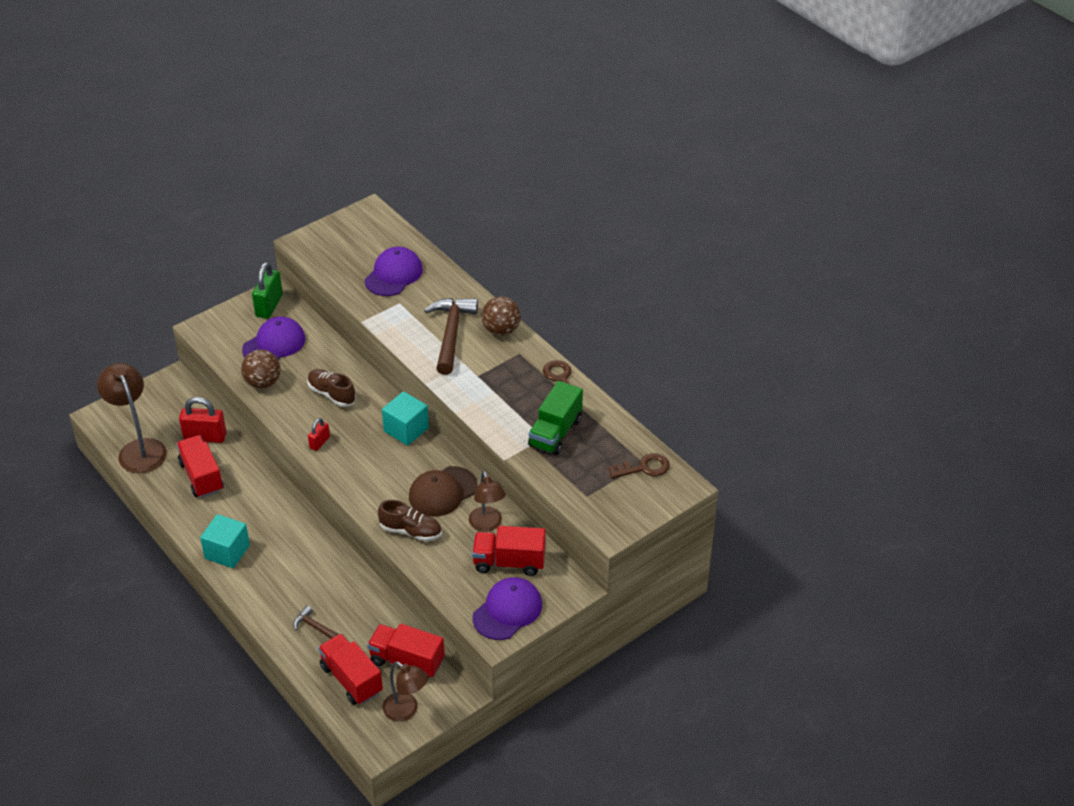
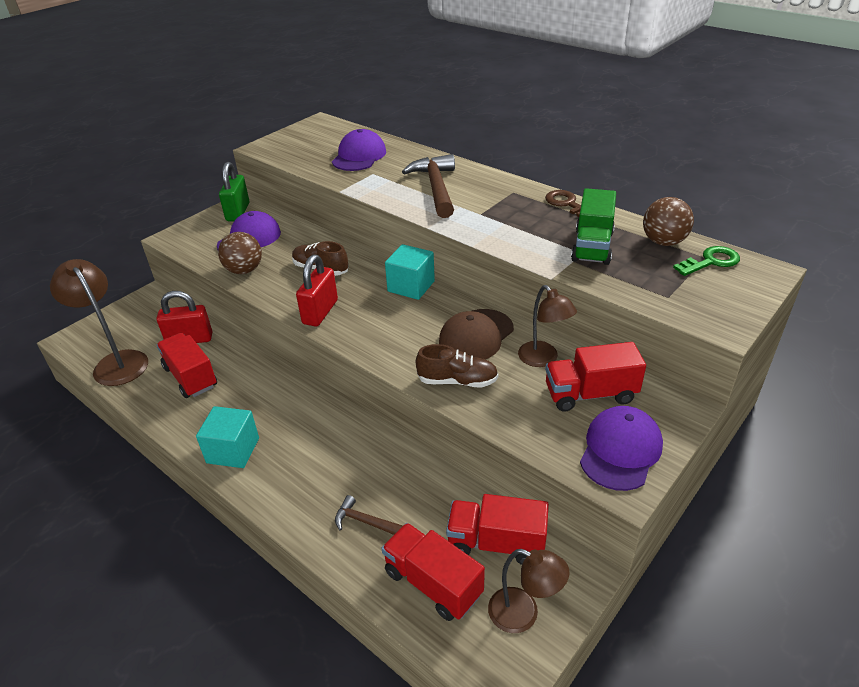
camera: 10 degrees left, 5 degrees down
(319, 442) = (320, 312): red padlock -> red padlock, size x1.78
(501, 330) = (484, 178): brown ball -> brown ball (663, 242)
(644, 468) = (711, 261): brown key -> green key

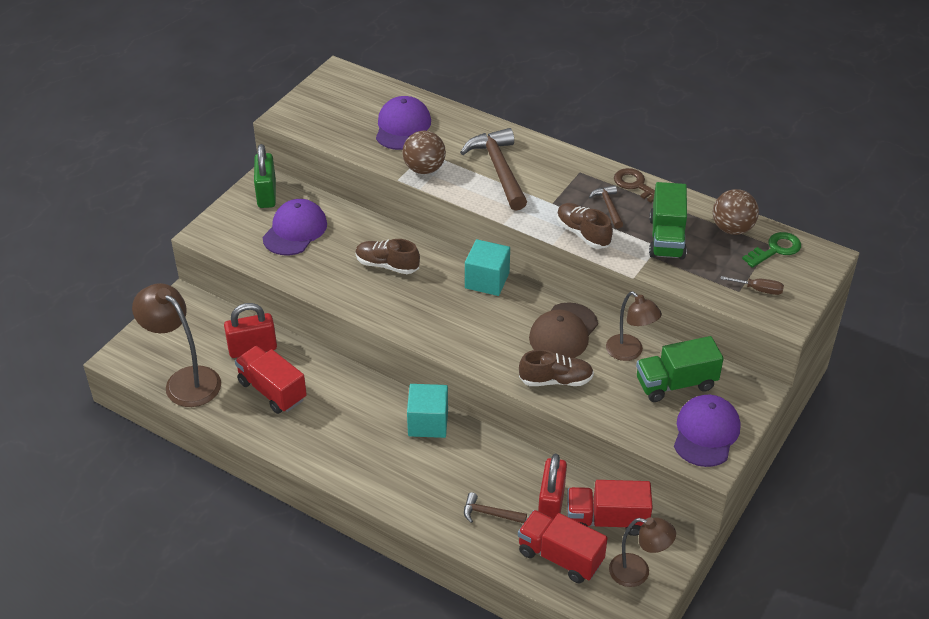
camera: 10 degrees left, 5 degrees up
(233, 450) = (346, 461): turquoise cube -> turquoise cube (428, 423)
(244, 270) = (306, 272): brown ball -> brown ball (424, 169)
(320, 312) = (404, 316): red padlock -> red padlock (551, 504)
(505, 239) = (583, 234): none -> brown shoe
(536, 219) = (608, 207): none -> brown hammer
(590, 394) = (676, 384): red truck -> green truck
(691, 297) = (759, 290): none -> brown screwdriver

